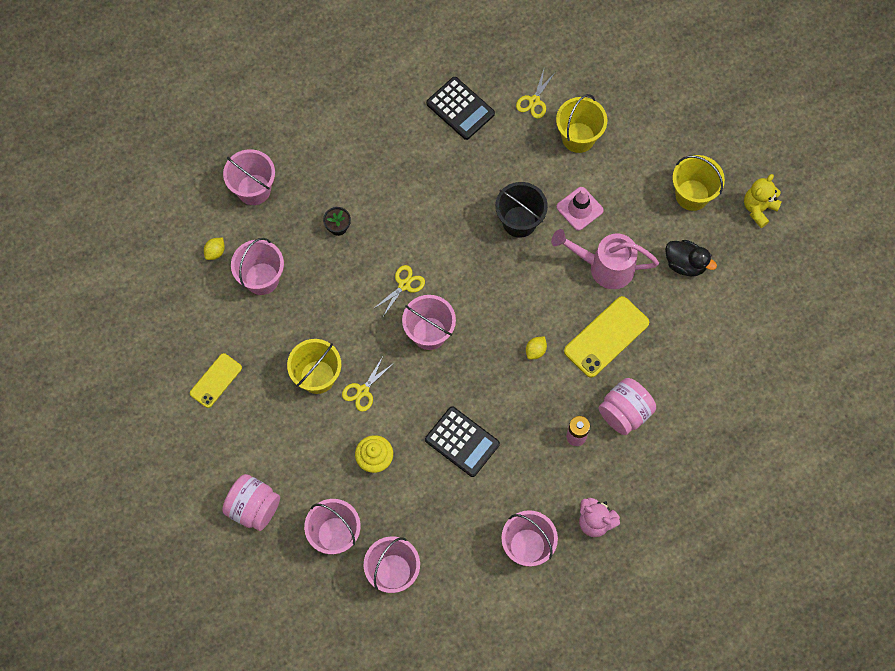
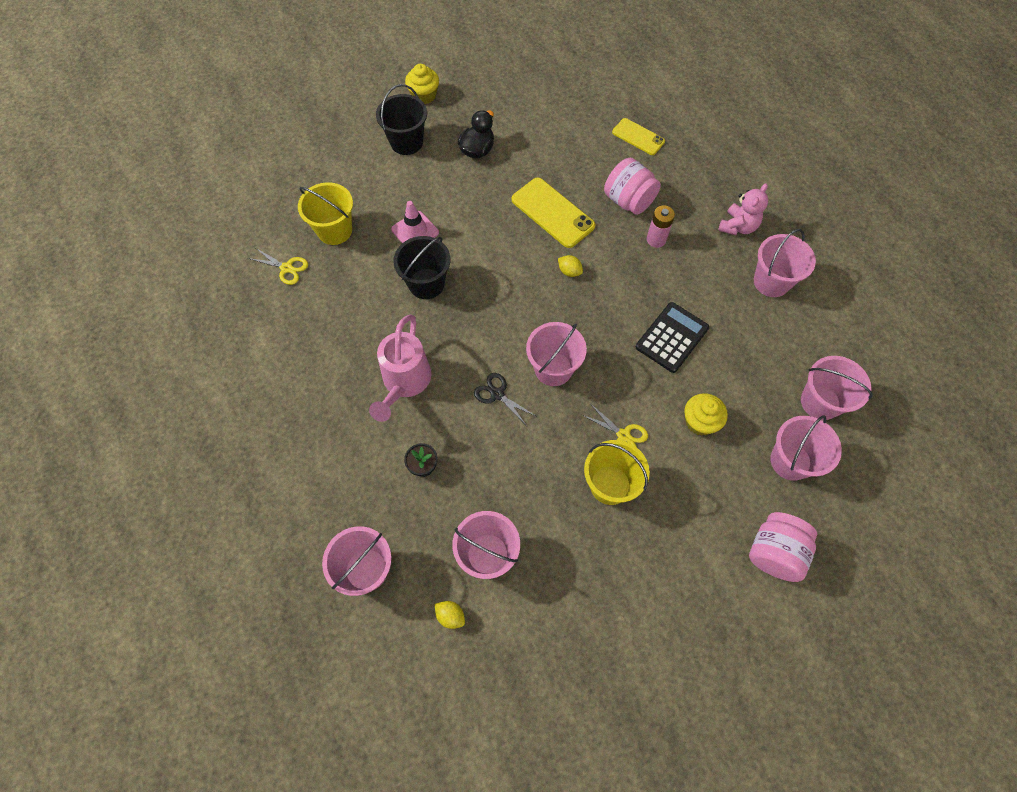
camera: 90 degrees left, 5 degrees down
(216, 380) = (622, 606): yellow phone -> yellow phone (638, 137)
(404, 285) = (497, 394): yellow scissors -> black scissors
(460, 109) = (286, 338): black calculator -> none
(605, 267) = (479, 212): pink watering can -> pink watering can (404, 382)
(692, 195) = (406, 142): yellow bucket -> black bucket
(758, 209) = (424, 95): yellow teddy bear -> yellow cupcake

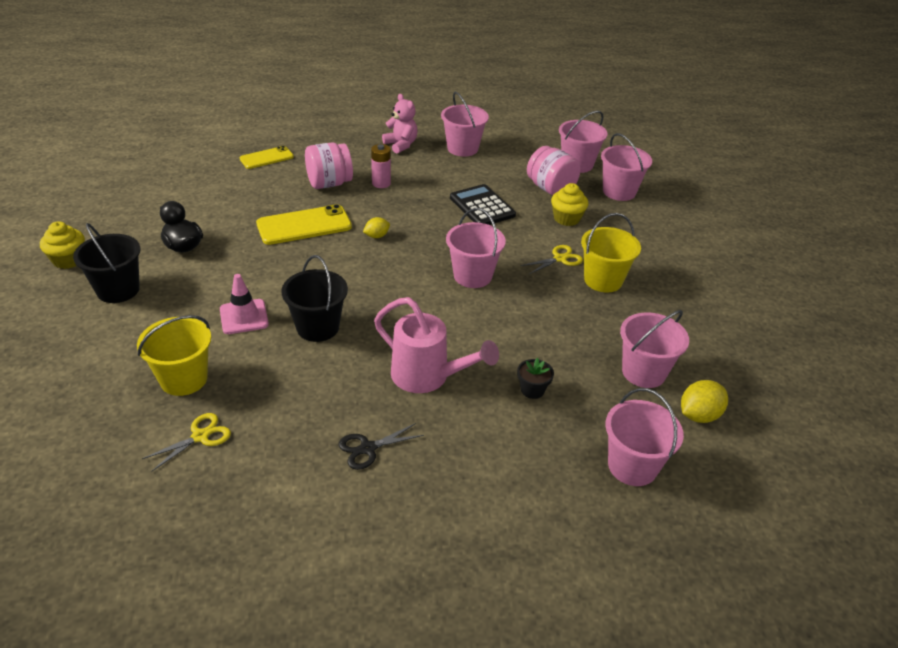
camera: 70 degrees left, 25 degrees down
(450, 616) = (699, 415): yellow lemon -> yellow lemon, size x1.59
(497, 394) = (479, 317): black scissors -> black scissors (367, 448)
(774, 552) = (689, 222): pink jar -> pink jar (550, 189)

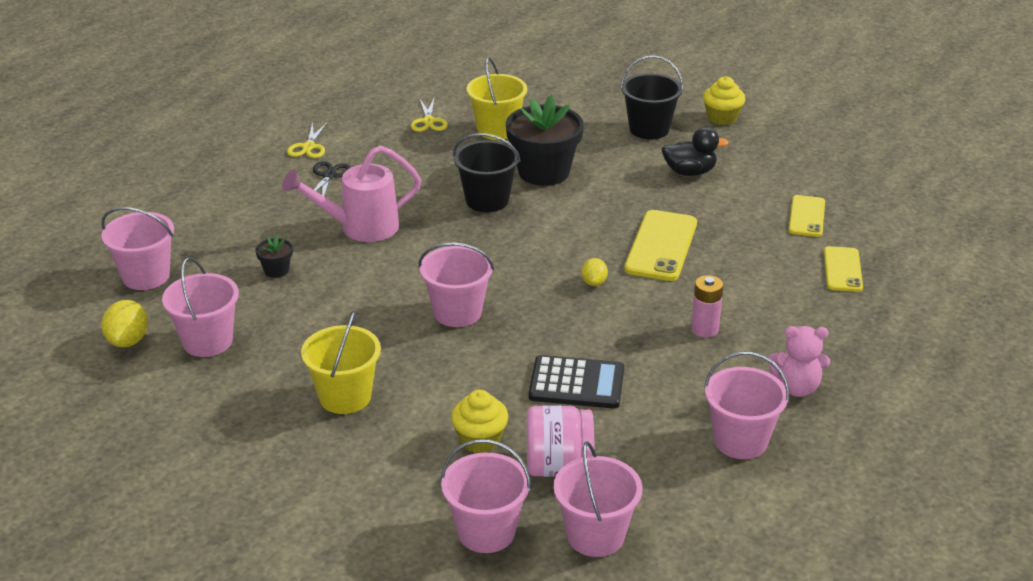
camera: 130 degrees right, 5 degrees down
(210, 184) = (806, 216): none -> yellow phone
(244, 317) = (544, 172): pink traffic cone -> black flower pot
(329, 183) = (738, 292): pink jar -> none
(560, 259) = (414, 387): yellow scissors -> yellow scissors (308, 147)

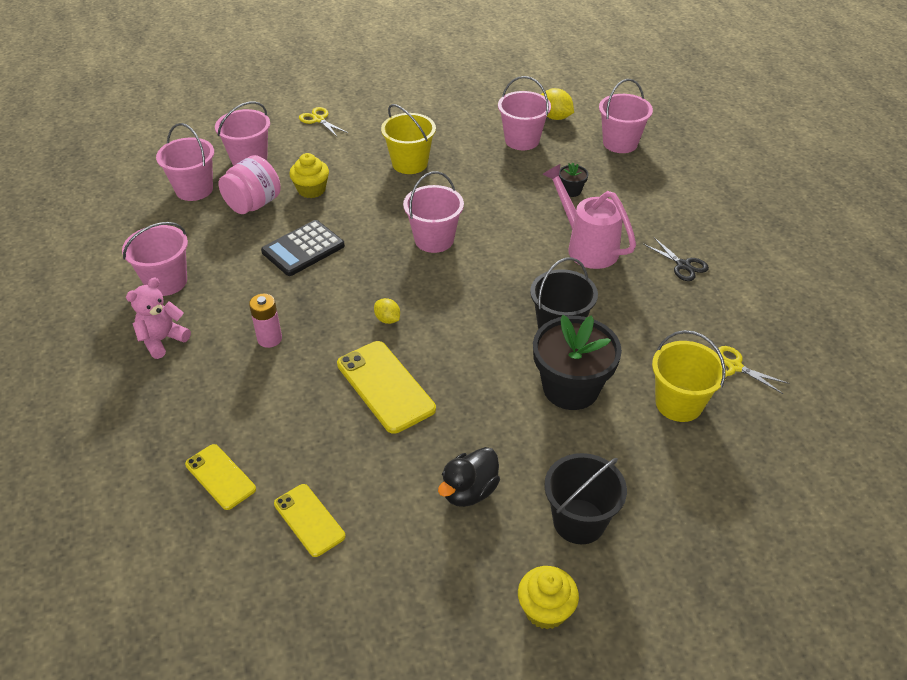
camera: 130 degrees right, 10 degrees up
(308, 147) = (744, 275): yellow scissors -> yellow scissors (318, 119)
(361, 227) = (587, 247): pink watering can -> pink watering can turned 60 degrees counterclockwise

